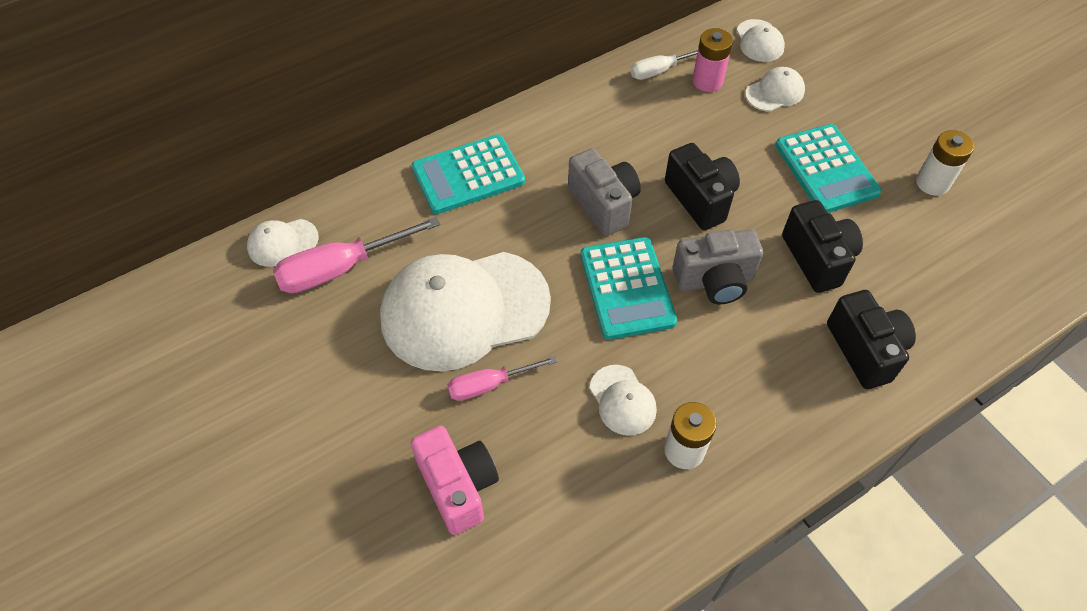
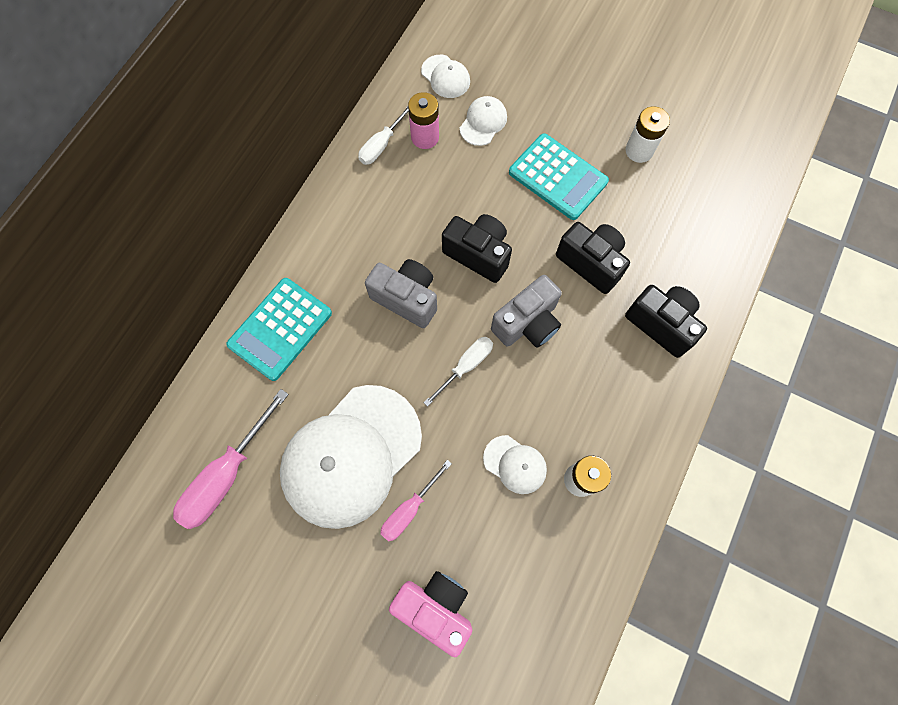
camera: 30 degrees left, 15 degrees up
(282, 243) = (160, 479): white cap -> none
(627, 288) = (466, 366): turquoise calculator -> white screwdriver

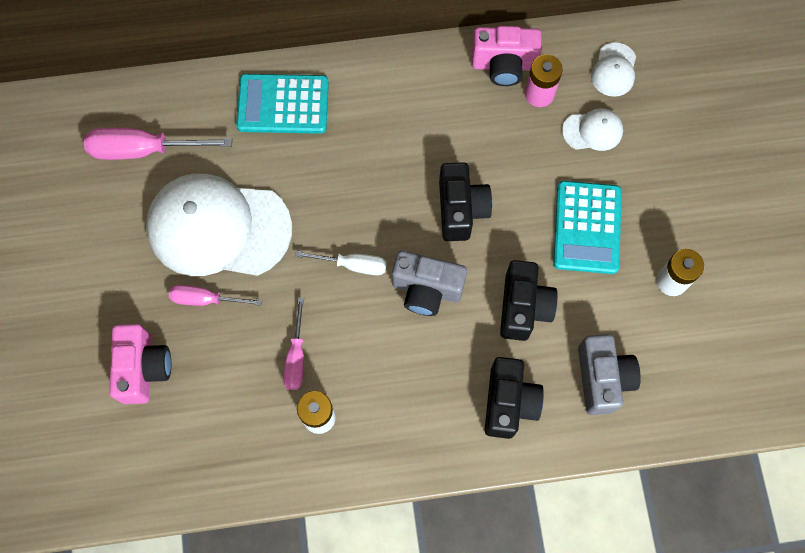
camera: 55 degrees right, 0 degrees up
(381, 145) = (504, 65): white screwdriver -> pink camera
(406, 298) = (378, 180): grey camera -> grey camera (602, 378)
(515, 464) = (296, 357): white cap -> pink screwdriver

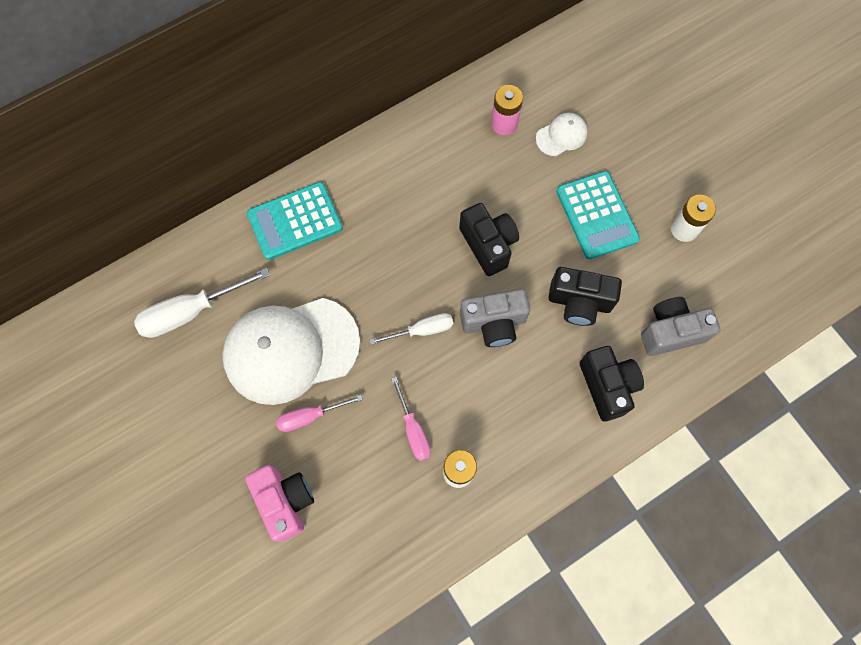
camera: 25 degrees left, 0 degrees up
(143, 150) = (191, 312): pink screwdriver -> white screwdriver
(504, 65) = (463, 112): pink camera -> none
(523, 307) = (579, 302): black camera -> black camera turned 120 degrees clockwise
(602, 378) = (670, 332): grey camera -> grey camera turned 75 degrees counterclockwise
(614, 70) = (553, 80): white cap -> none

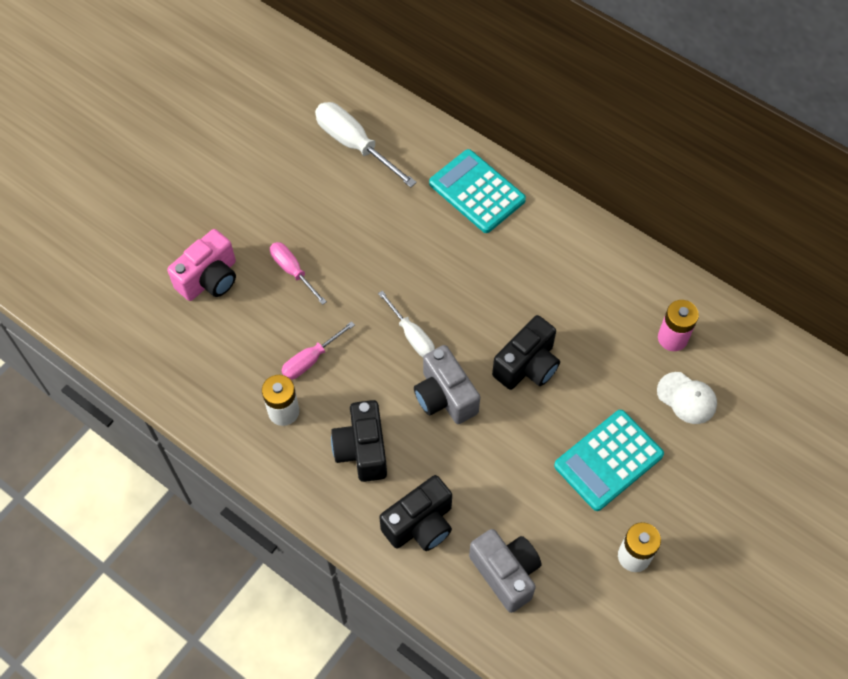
camera: 70 degrees right, 10 degrees down
(291, 350) = (349, 233): white cap -> none
(579, 302) = (501, 471): black camera -> black camera (362, 450)

